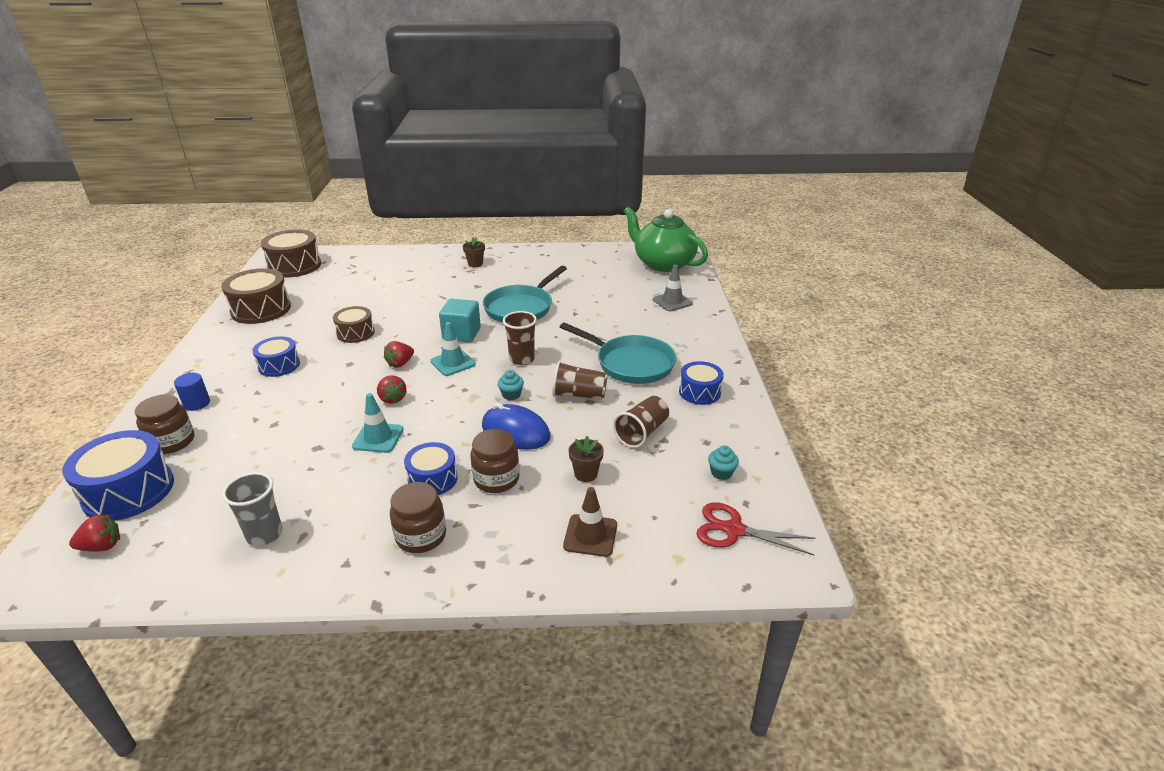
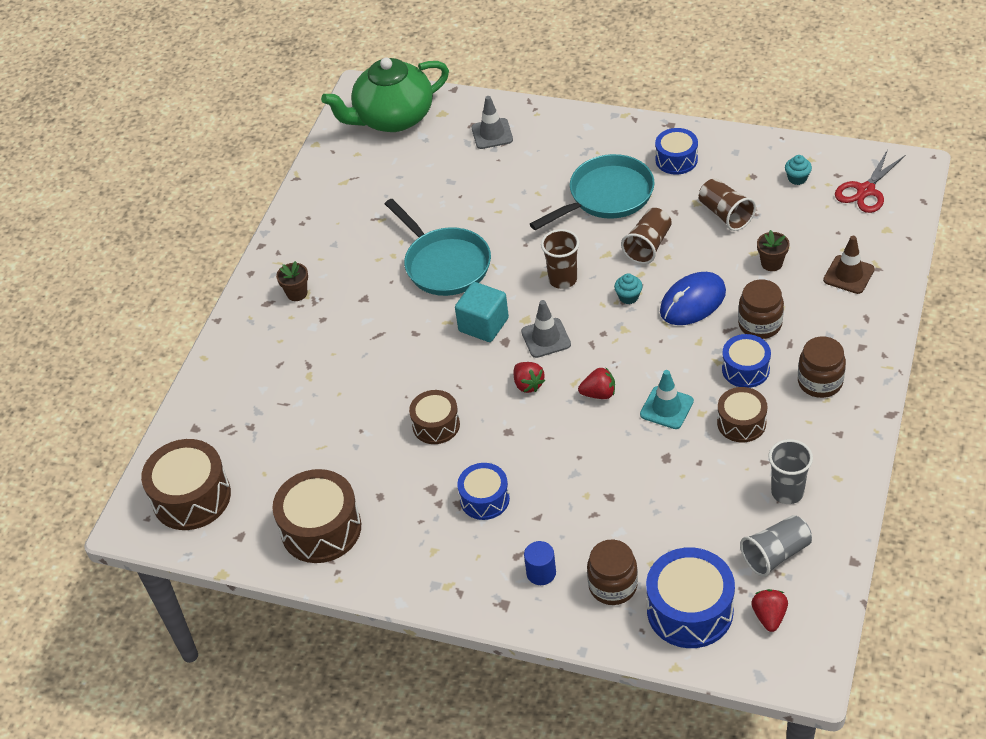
camera: 65 degrees left, 15 degrees up
(182, 539) = (776, 554): none -> grey cup
(360, 487) = (741, 423): none -> brown drum
(453, 363) = (546, 338): turquoise traffic cone -> grey traffic cone

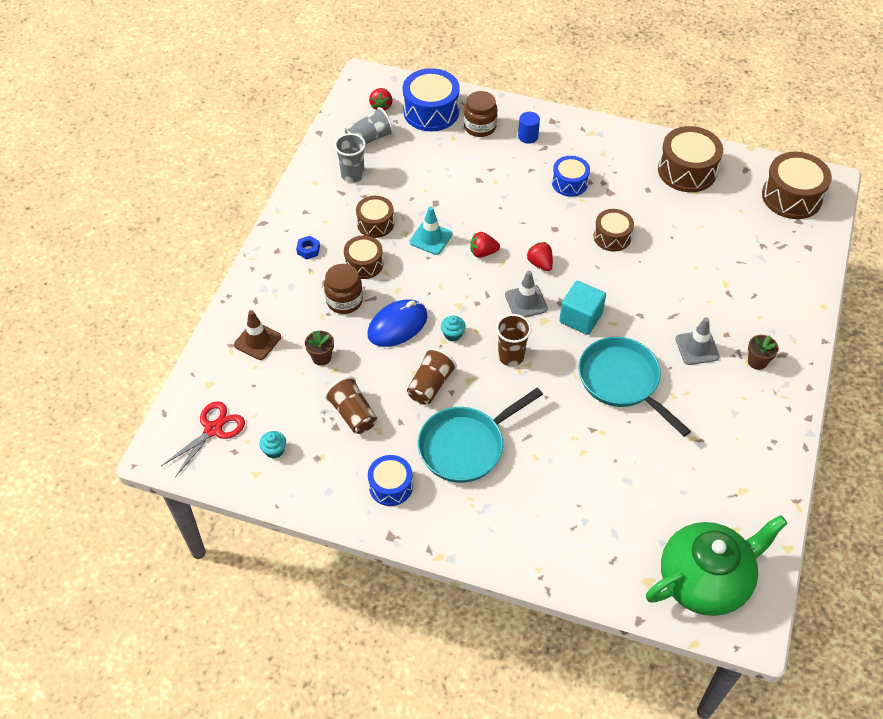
camera: 175 degrees right, 5 degrees up
(492, 134) = (588, 543): grey traffic cone -> grey traffic cone (697, 348)
(745, 369) = (364, 264): blue drum -> brown drum
(820, 382) = (308, 250): brown jar -> blue nut

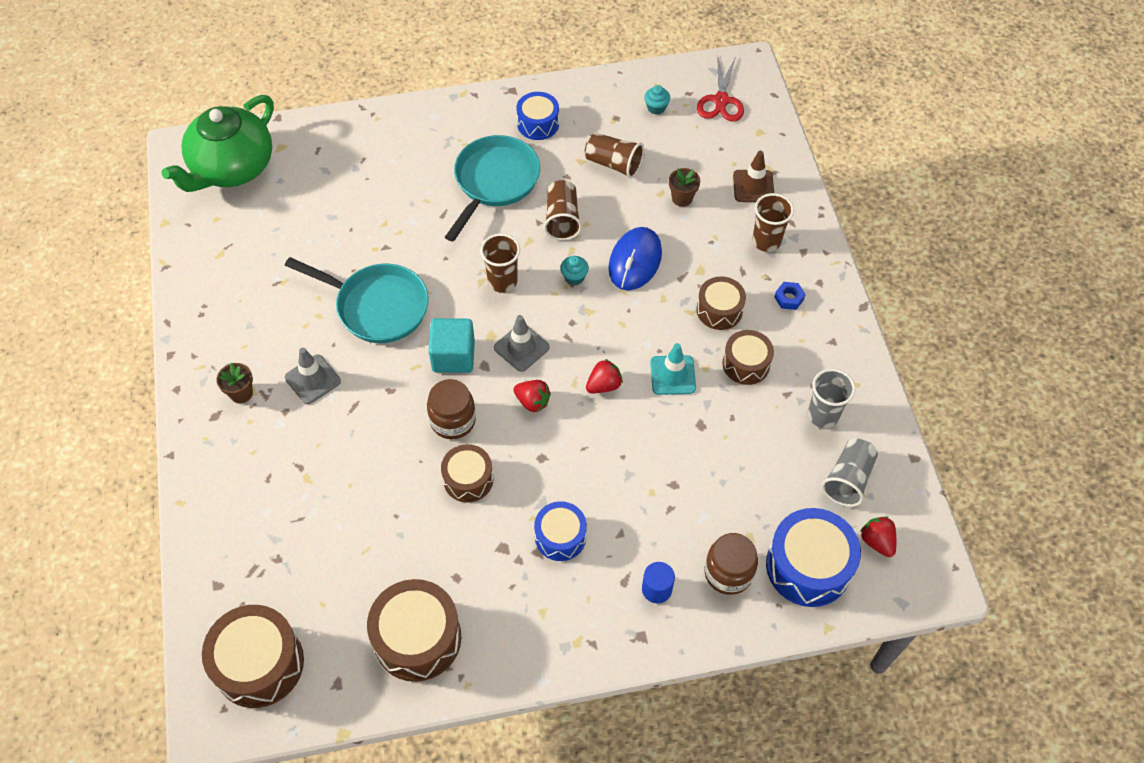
camera: 150 degrees right, 5 degrees up
(287, 295) = (766, 241): none -> brown cup
(344, 301) = (706, 262): brown jar -> brown jar (453, 420)

